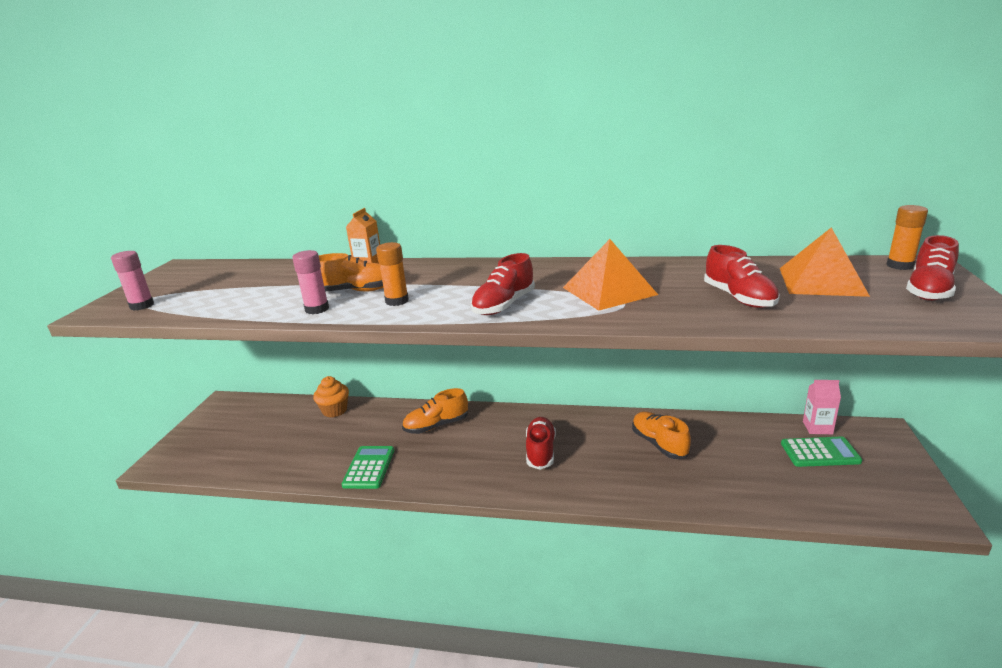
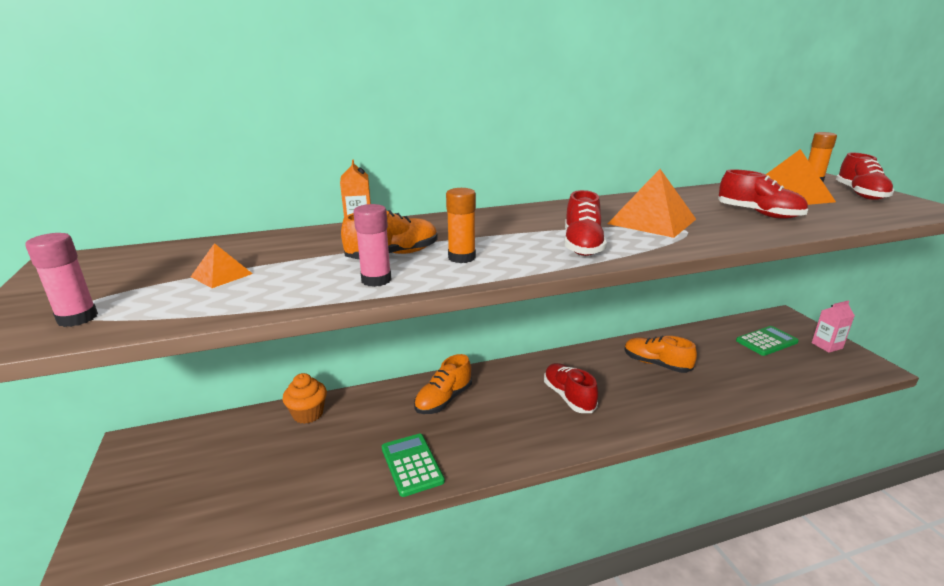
camera: 30 degrees left, 0 degrees up
(239, 289) = (221, 275): none -> orange pyramid
(817, 427) = (745, 323): pink carton -> pink carton (827, 346)

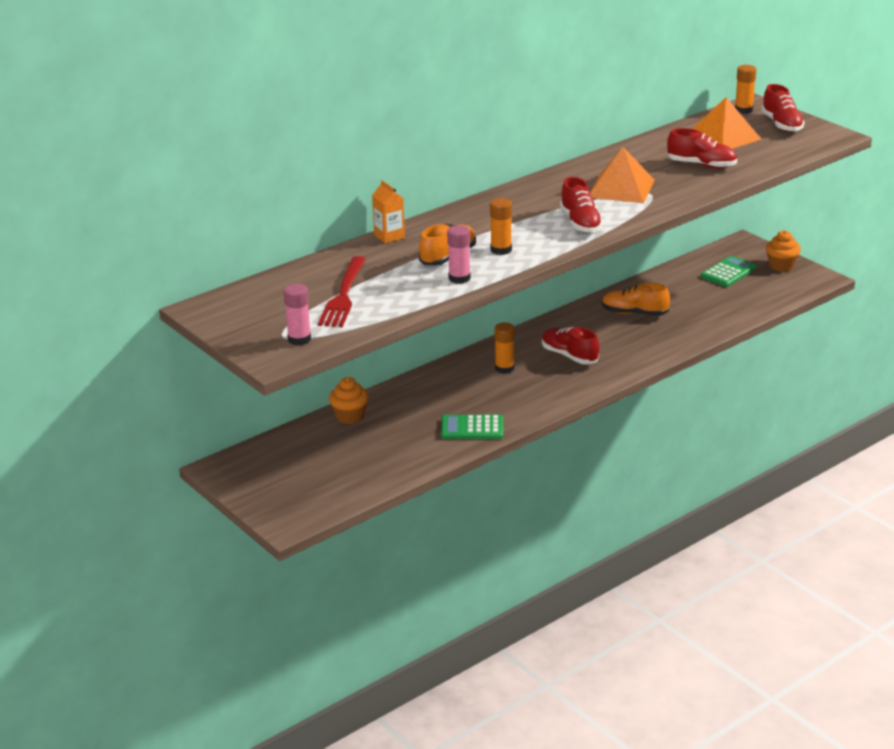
camera: 20 degrees left, 5 degrees up
(221, 275) = (343, 295): orange pyramid -> red fork
(412, 464) = (472, 428): green calculator -> green calculator turned 45 degrees counterclockwise
(443, 400) = (461, 381): orange shoe -> none
(494, 396) = (504, 368): none -> orange glue stick
(827, 346) = (781, 266): pink carton -> orange cupcake

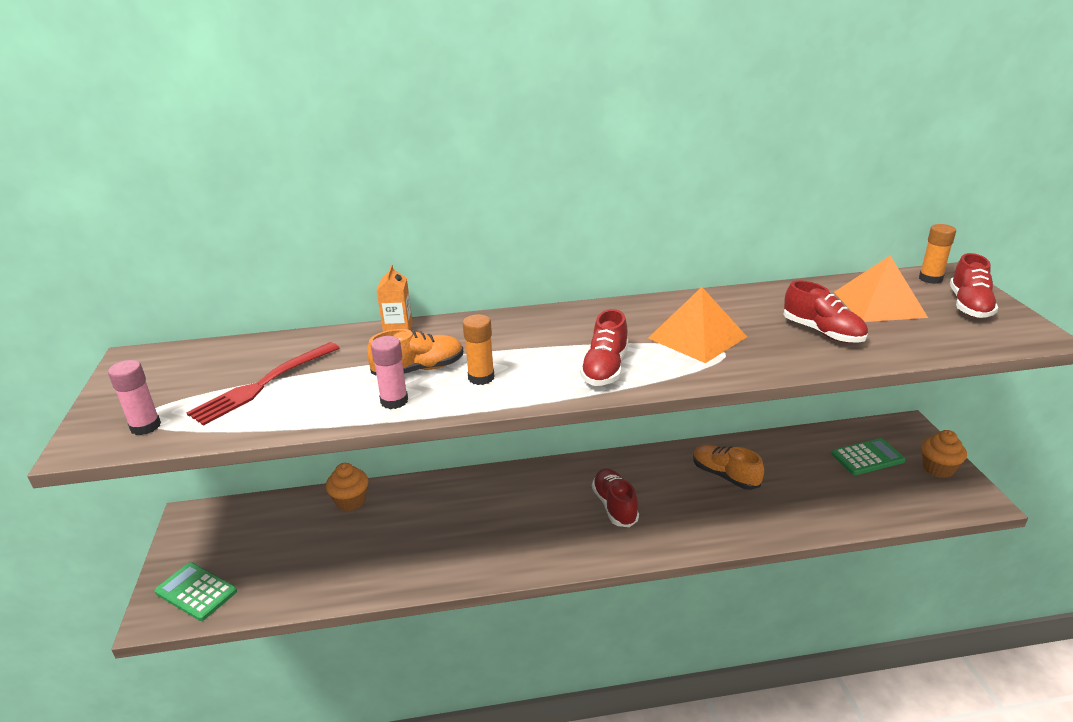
camera: 30 degrees right, 0 degrees up
(472, 428) = (438, 563): green calculator -> green calculator (196, 592)
(504, 368) = (538, 498): orange glue stick -> none

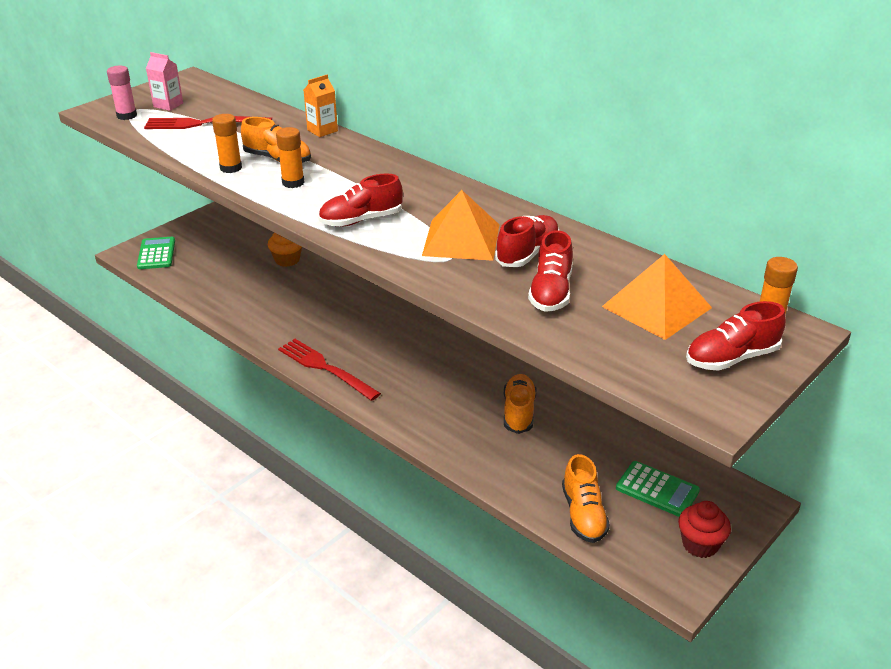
camera: 50 degrees right, 5 degrees up
(174, 391) = (168, 105): none -> pink carton
(394, 401) = (231, 168): pink glue stick -> orange glue stick
(554, 555) = (325, 368): none -> red fork
(614, 506) = (410, 371): red shoe -> red shoe (527, 254)
(873, 504) = (583, 514): none -> orange shoe
(938, 468) = (700, 544): orange cupcake -> red cupcake

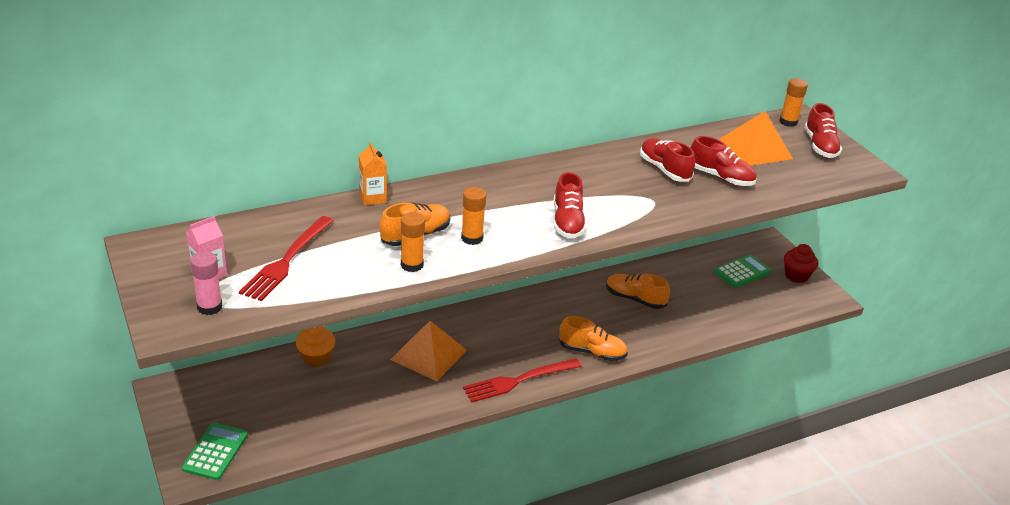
camera: 70 degrees left, 0 degrees up
(156, 254) = (215, 452): green calculator -> green calculator turned 90 degrees clockwise
(461, 240) = (628, 188): orange pyramid -> orange pyramid (429, 354)
(583, 514) = (753, 309): orange shoe -> orange shoe (592, 352)

